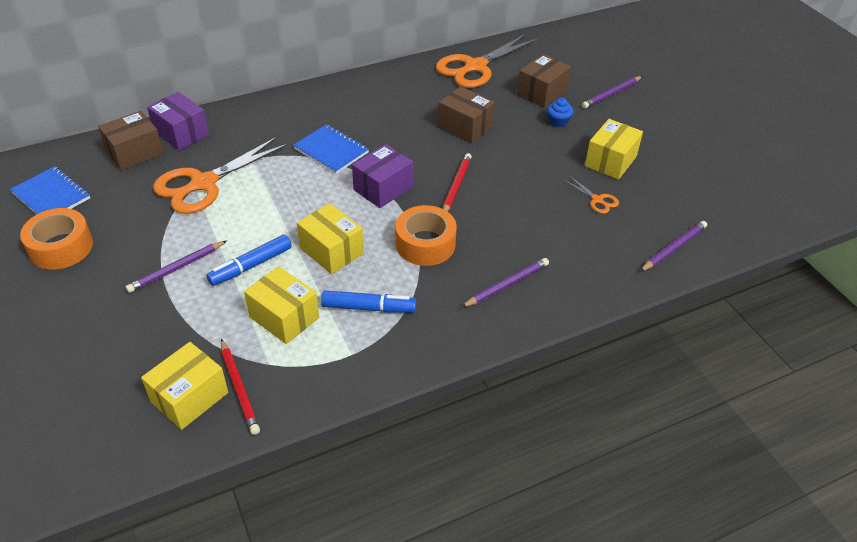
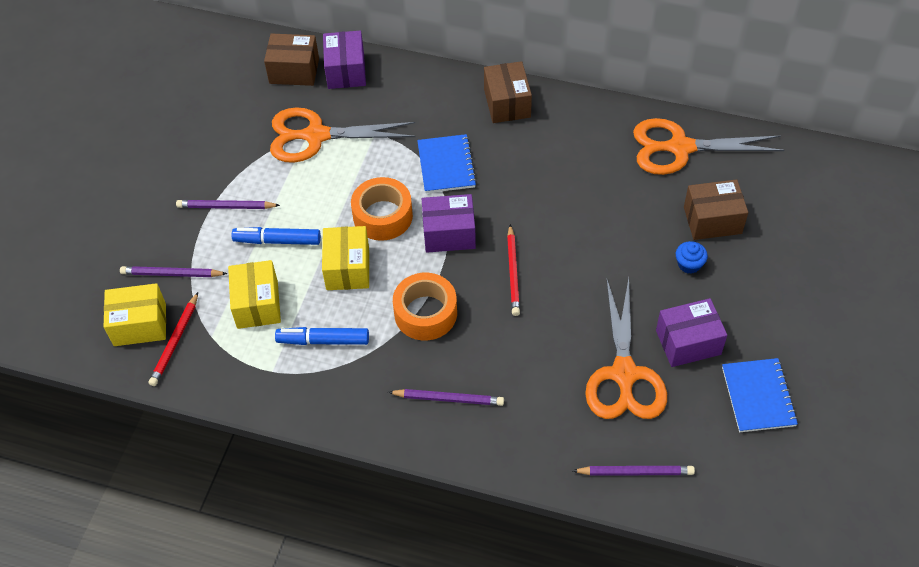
camera: 45 degrees right, 10 degrees up
(51, 196) = (202, 78): blue notebook -> blue notebook (758, 396)
(61, 247) = (169, 133): orange tape -> orange tape (382, 216)
(369, 308) = (323, 340): blue marker -> blue marker turned 135 degrees clockwise
(456, 186) = (513, 272): red pencil -> red pencil turned 120 degrees clockwise
(465, 127) = (591, 213): brown box -> brown box (507, 103)
(597, 200) = (624, 374): orange scissors -> orange scissors, size x2.29
(610, 161) = (688, 342): yellow box -> purple box
(611, 94) = (786, 266): purple pencil -> purple pencil (171, 274)

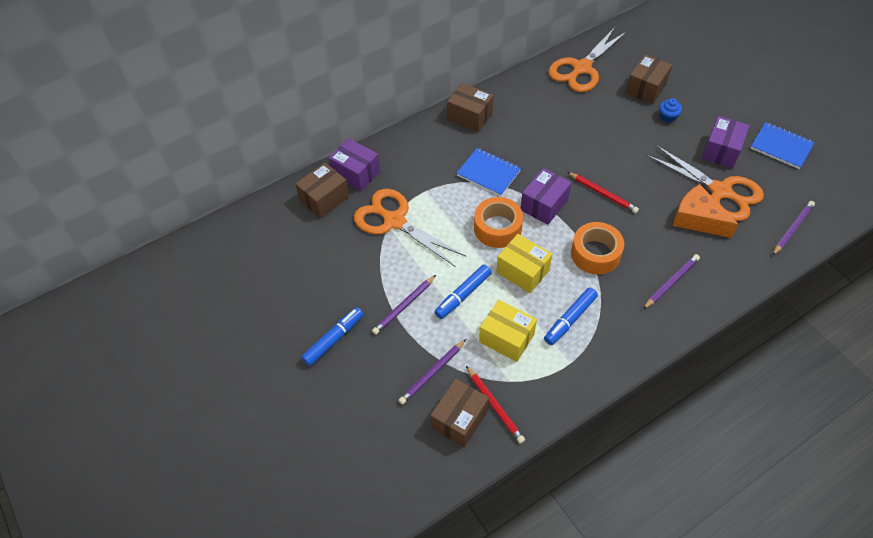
camera: 50 degrees left, 0 degrees up
(140, 324) = (459, 419): yellow box -> brown box
(148, 182) = (334, 339): none -> blue marker
(316, 136) = (394, 221): orange scissors -> orange scissors turned 90 degrees clockwise
(560, 375) = (697, 219): none -> orange cheese

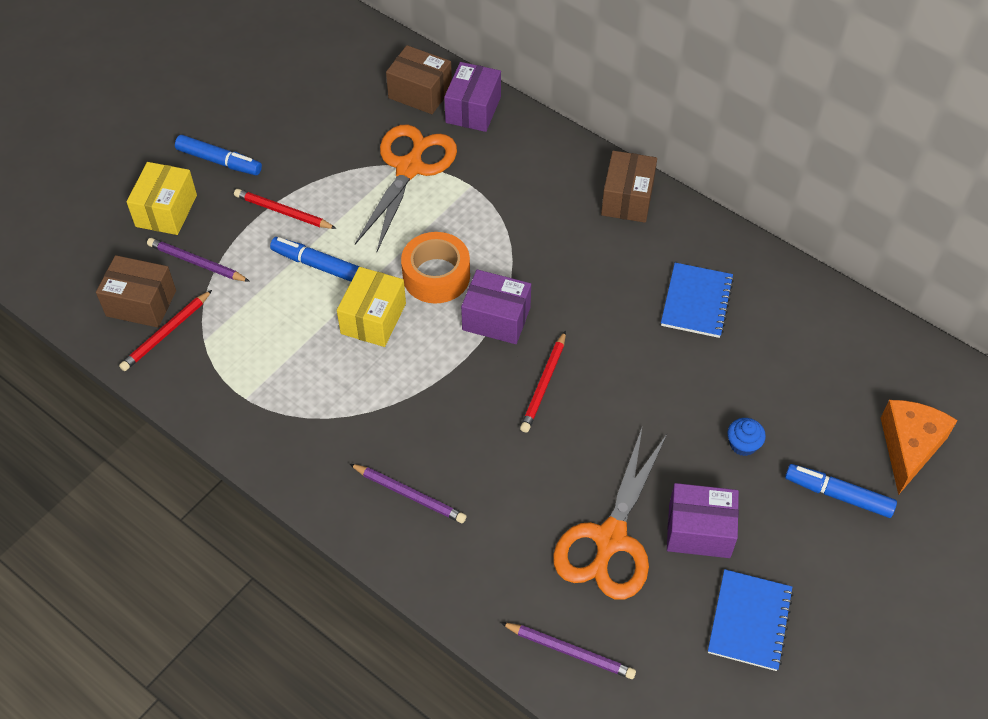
camera: 70 degrees right, 0 degrees up
(404, 306) = (283, 212): purple pencil -> red pencil
(488, 173) = (529, 244): blue notebook -> blue notebook (696, 302)
(506, 338) = (264, 324): yellow box -> yellow box (166, 211)
(570, 319) = (311, 385): blue marker -> blue marker (838, 495)
(582, 68) = (797, 311): orange scissors -> none
(595, 254) = (430, 395): orange tape -> none
(646, 88) = (794, 404): brown box -> none
(697, 219) = (540, 513): orange cheese -> orange cheese (909, 447)

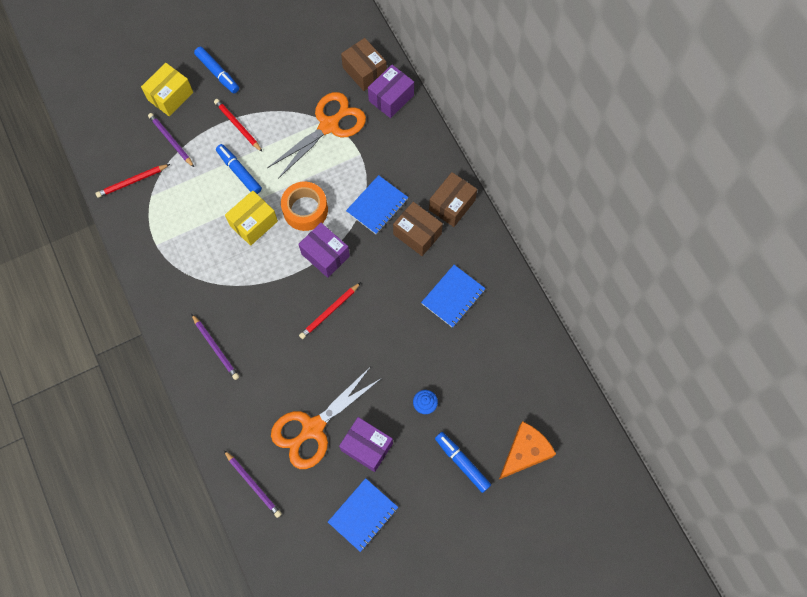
camera: 25 degrees right, 15 degrees up
(141, 303) = (127, 155): brown box -> brown box (417, 234)
(530, 235) = (377, 205): none -> blue notebook

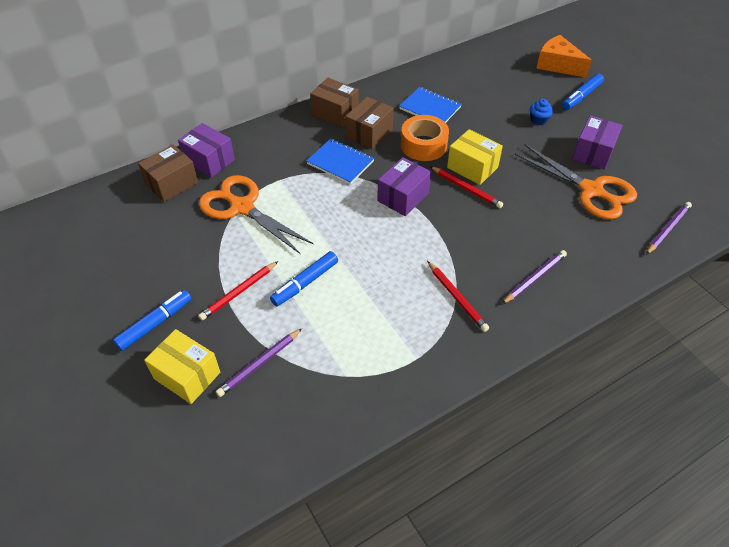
camera: 95 degrees left, 20 degrees down
(132, 182) = (325, 402): red pencil -> red pencil (457, 298)
(253, 223) = (373, 261): yellow box -> yellow box (472, 167)
(305, 210) = (351, 218): orange tape -> orange tape (423, 145)
(363, 515) = (656, 151): blue notebook -> none

